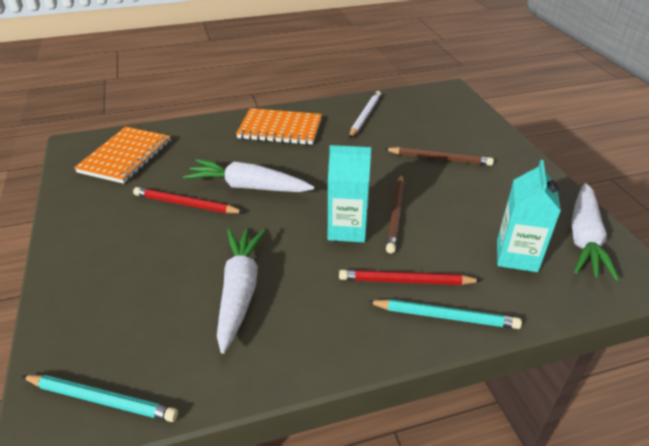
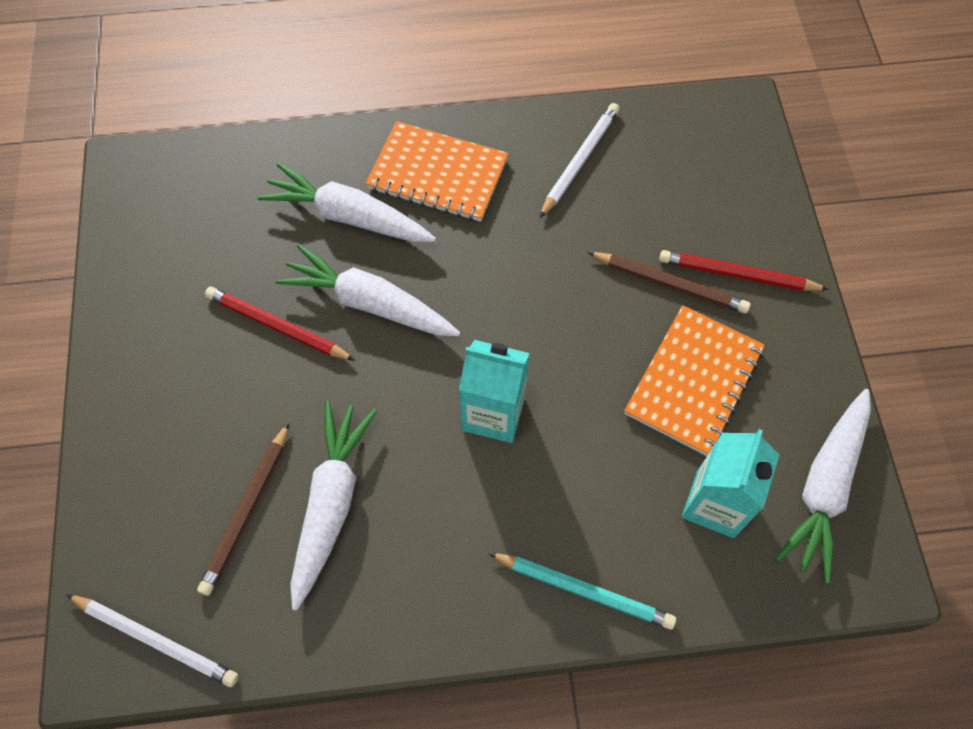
camera: 10 degrees right, 25 degrees up
(102, 399) = (156, 640): turquoise pencil -> white pencil
(126, 156) = (198, 207): orange notebook -> orange notebook (693, 381)
(227, 151) = (349, 217): none -> white carrot
(396, 215) = (569, 396): brown pencil -> brown pencil (247, 511)
(405, 281) = (549, 522): red pencil -> red pencil (737, 275)

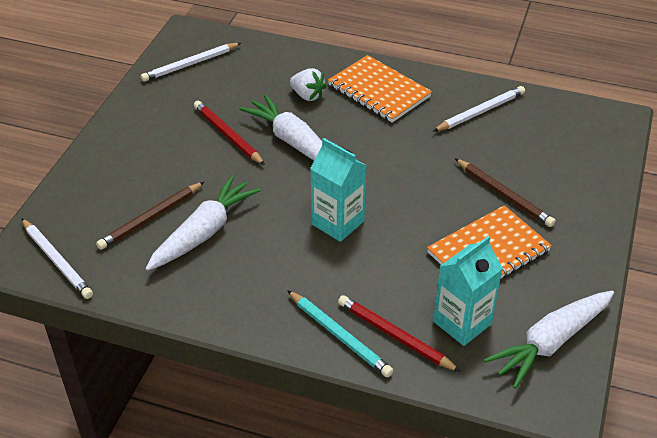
camera: 25 degrees right, 20 degrees down
(160, 223) = (190, 64): none -> white pencil
(349, 217) = (307, 95): white carrot -> white strawberry
(737, 275) = (557, 205): red pencil -> red pencil (394, 335)

